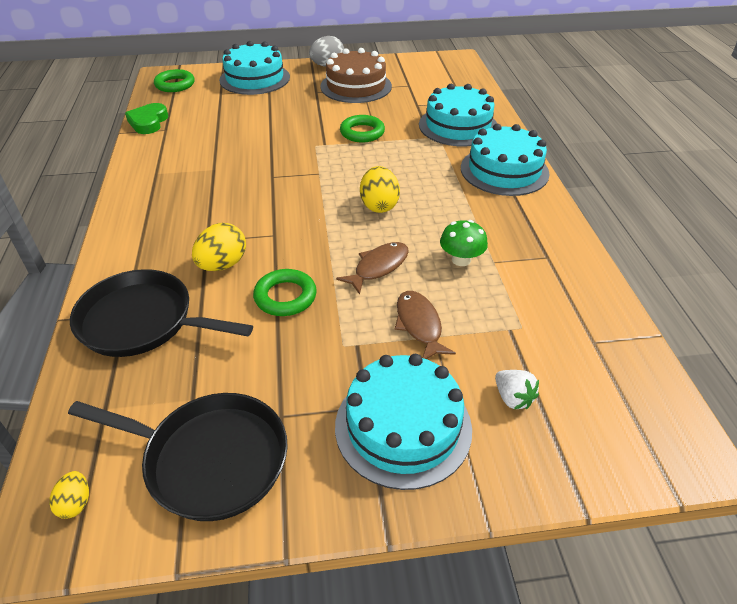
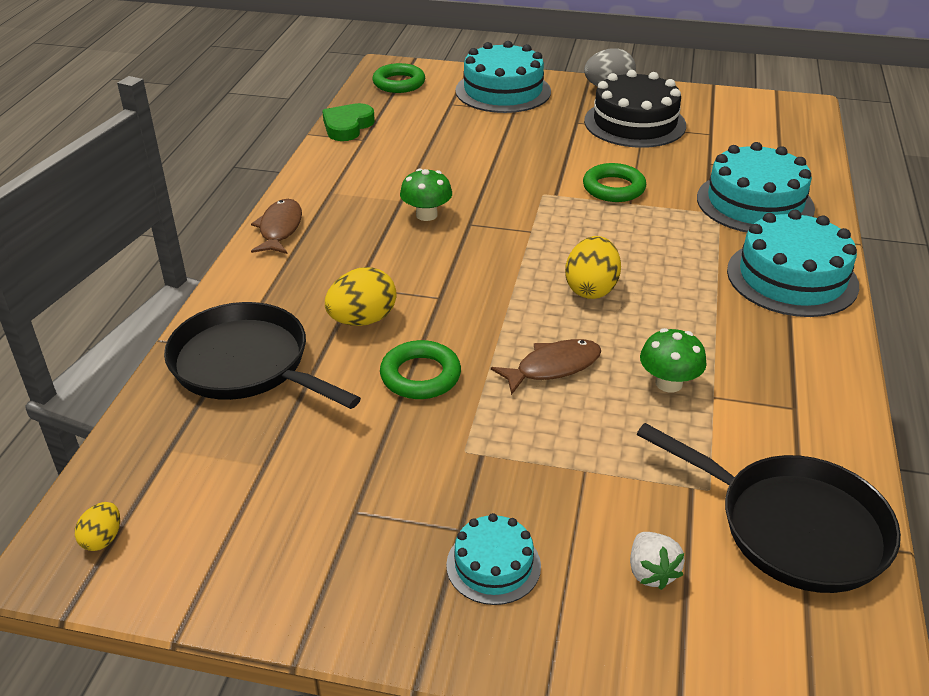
camera: 20 degrees right, 5 degrees down
(210, 459) = (256, 535): black pan -> black pan (793, 527)
(237, 176) = (426, 215): none -> green mushroom
(356, 86) = (634, 123): brown cake -> black cake
(403, 426) = (493, 565): turquoise cake -> turquoise cake, size x0.53
(419, 325) = (572, 451): brown fish -> brown fish (280, 229)

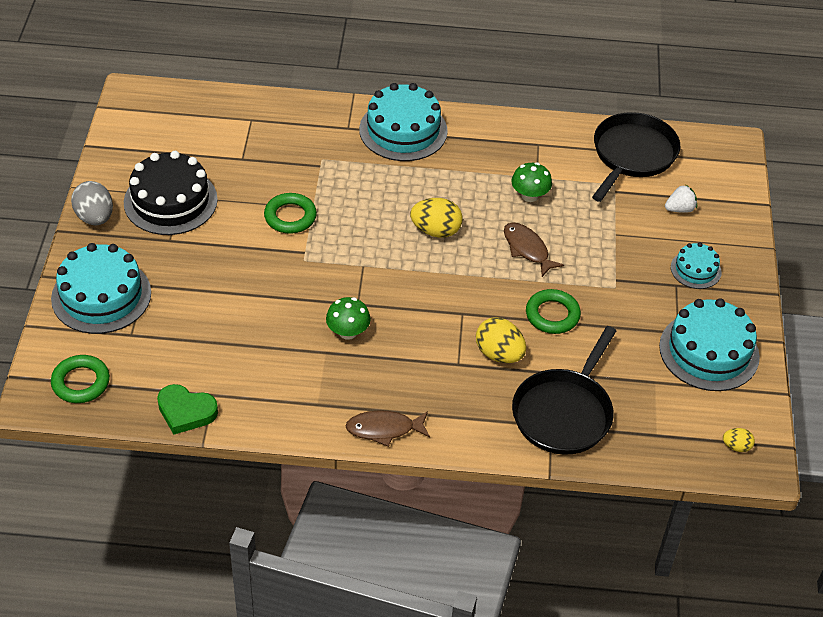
camera: 100 degrees left, 10 degrees up
(755, 203) = (304, 138): turquoise cake -> turquoise cake (709, 351)

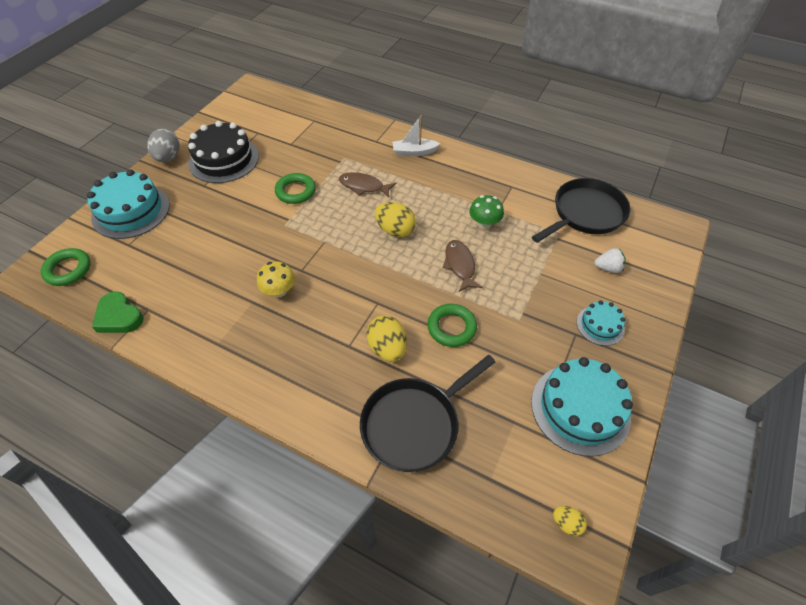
camera: 25 degrees right, 5 degrees up
(348, 332) = (279, 291): green mushroom -> yellow mushroom
(384, 429) = (253, 384): brown fish -> brown fish (364, 186)
(403, 130) = (414, 152): turquoise cake -> white boat

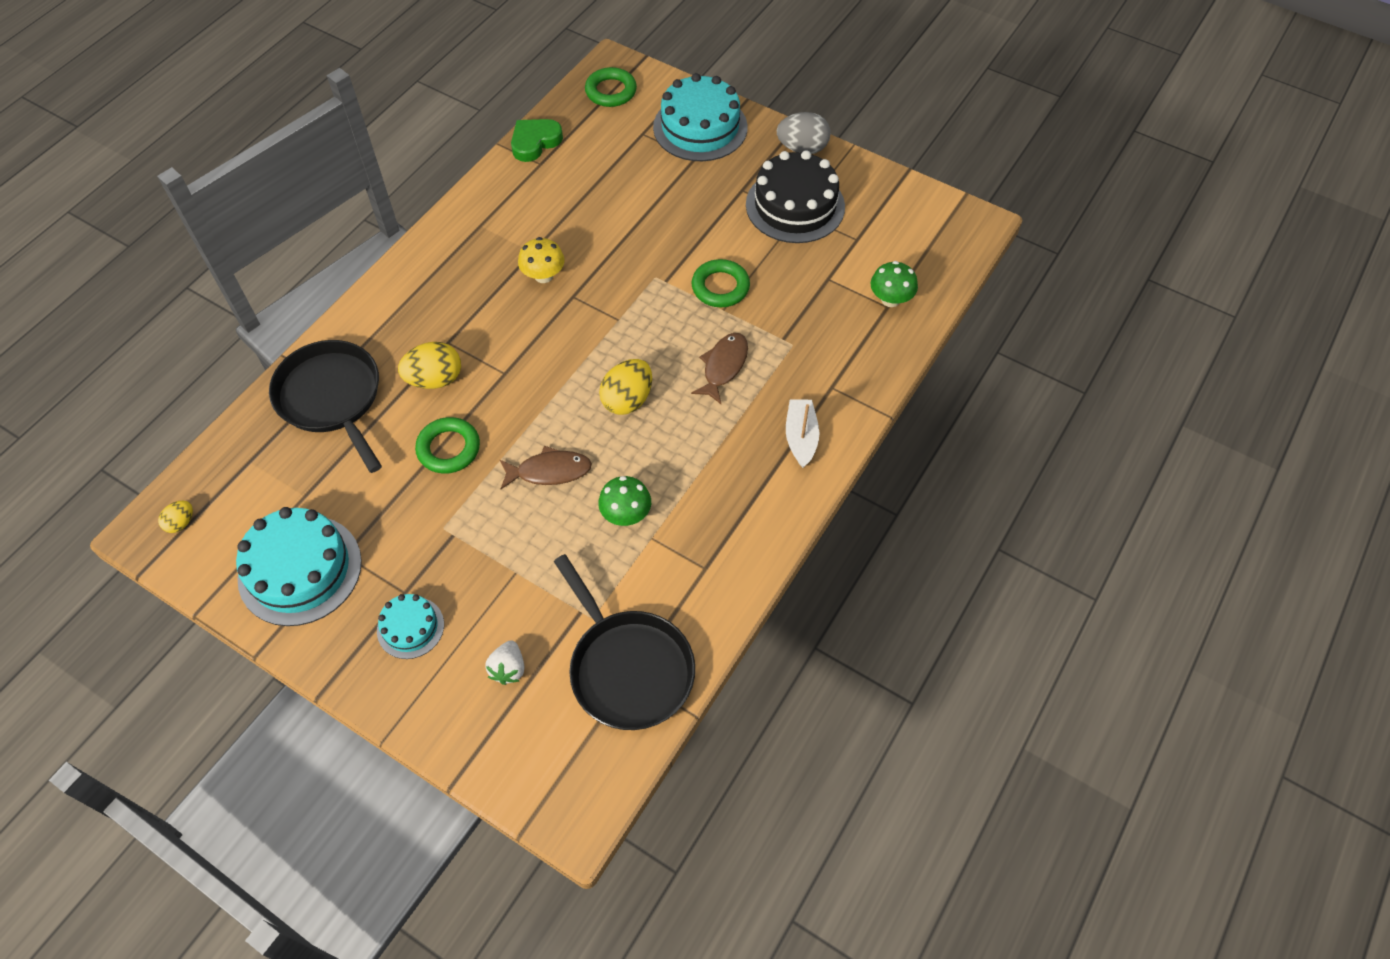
camera: 95 degrees right, 5 degrees up
(308, 119) = (890, 299): none -> green mushroom

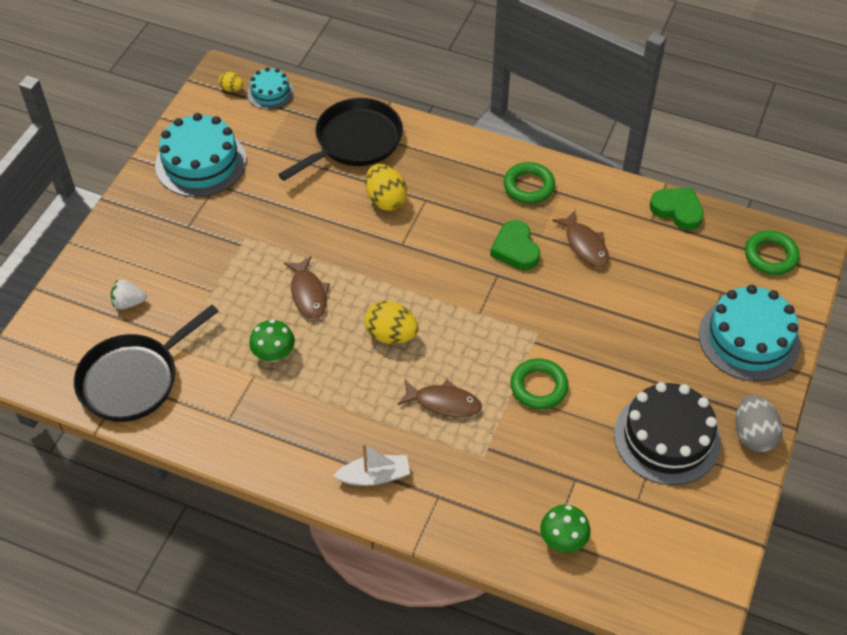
camera: 80 degrees right, 5 degrees down
(410, 627) = (159, 237): turquoise cake -> turquoise cake (270, 93)
(449, 448) = (319, 224): green ring -> green ring (529, 186)
(543, 275) = (515, 249): yellow mushroom -> green heart
(556, 219) = (585, 245): none -> brown fish

